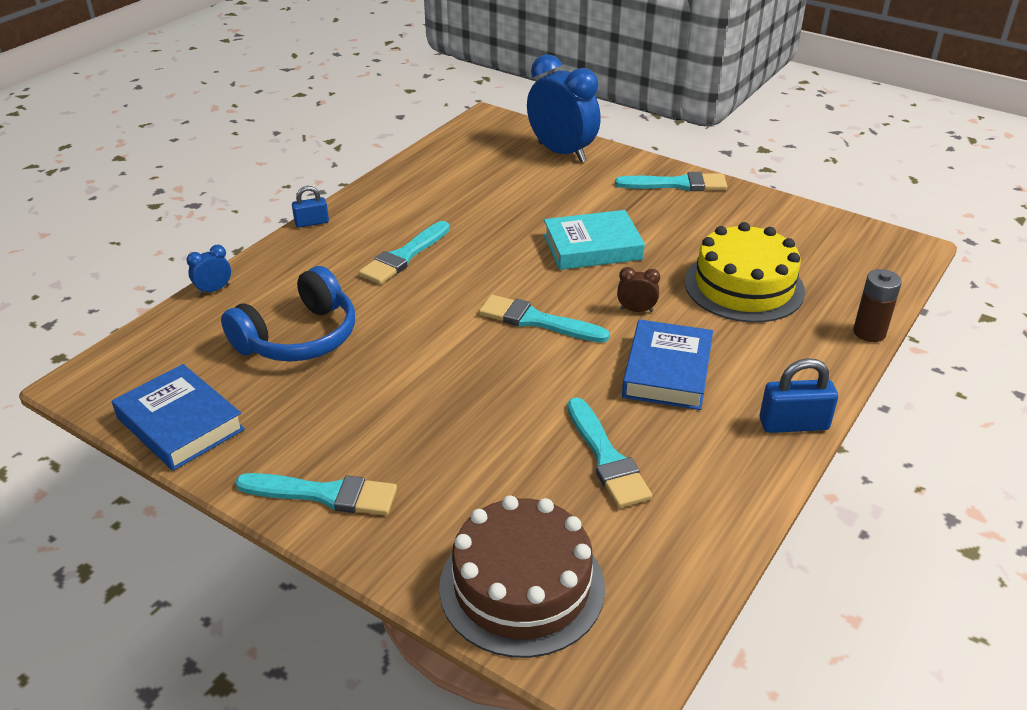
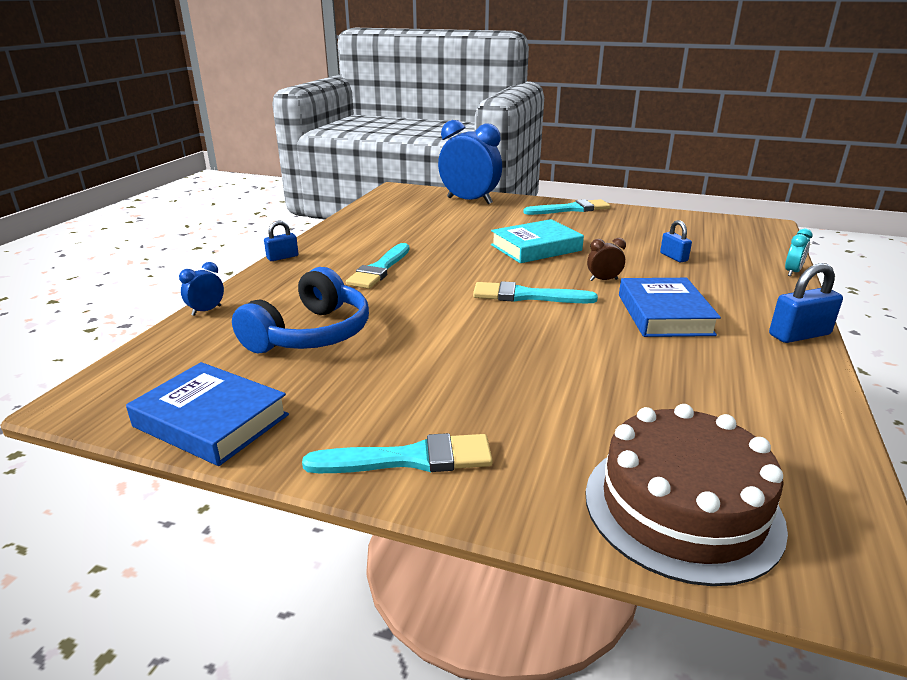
camera: 15 degrees left, 10 degrees down
(606, 458) = (668, 382): turquoise brush -> none
(744, 286) = (673, 257): yellow cake -> blue padlock
(869, 332) = (792, 272): brown battery -> turquoise clock

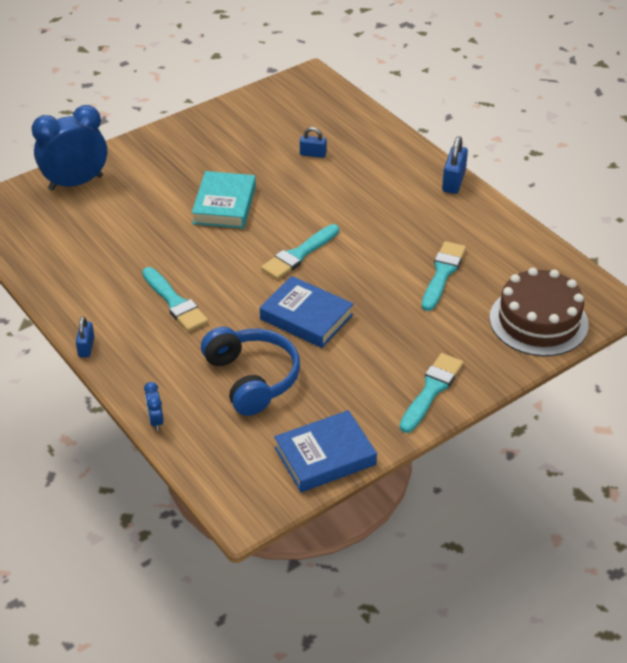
camera: 55 degrees left, 15 degrees up
(571, 209) = (167, 141): turquoise brush -> turquoise brush (442, 273)
(603, 280) = (312, 207): brown clock -> none
(664, 314) = (383, 213): blue book -> blue book (306, 317)
(792, 272) = (387, 124): turquoise clock -> none

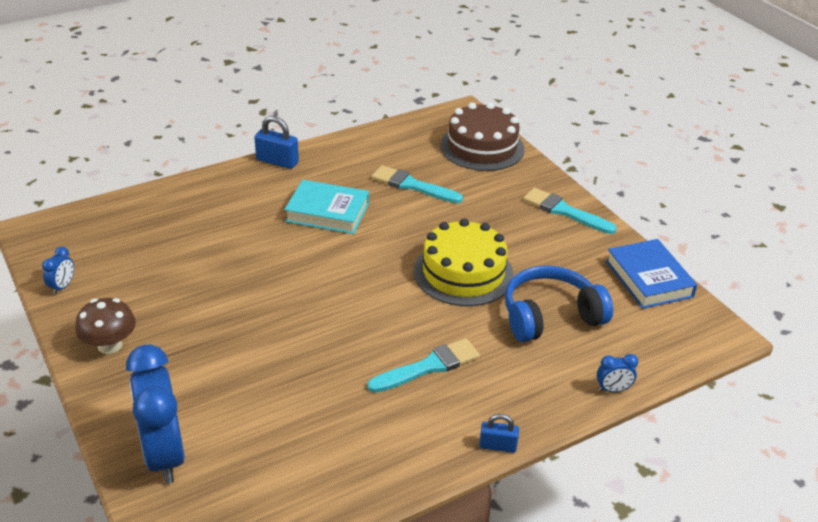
camera: 85 degrees left, 5 degrees down
(182, 138) = (110, 345): none -> brown mushroom
(224, 205) = (262, 317): turquoise book -> turquoise book (327, 212)
(244, 104) = (62, 286): none -> blue clock
(299, 254) = (365, 269): turquoise brush -> none
(306, 317) = (463, 273): blue book -> yellow cake
(313, 154) = (192, 243): blue padlock -> none

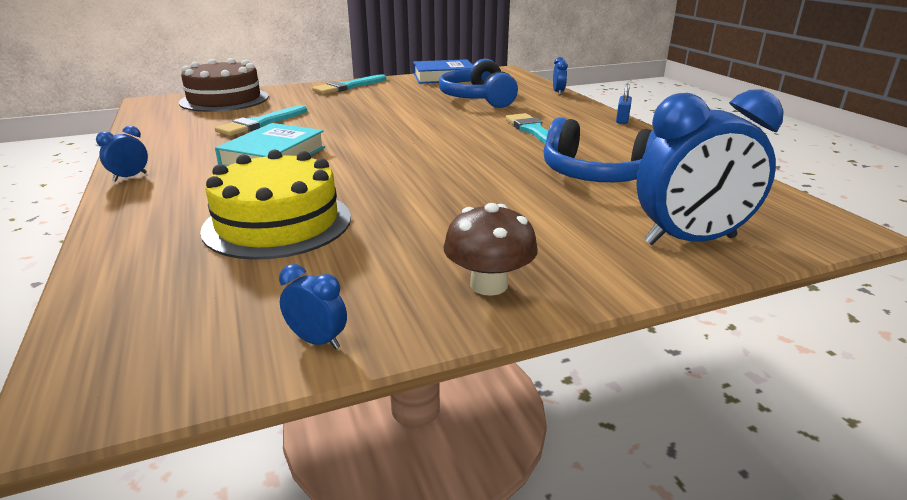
camera: 80 degrees left, 10 degrees down
(277, 161) = (130, 177): blue padlock -> blue clock
(304, 409) = (596, 175): none -> blue headphones
(463, 273) = (413, 116): yellow cake -> yellow cake (278, 223)

